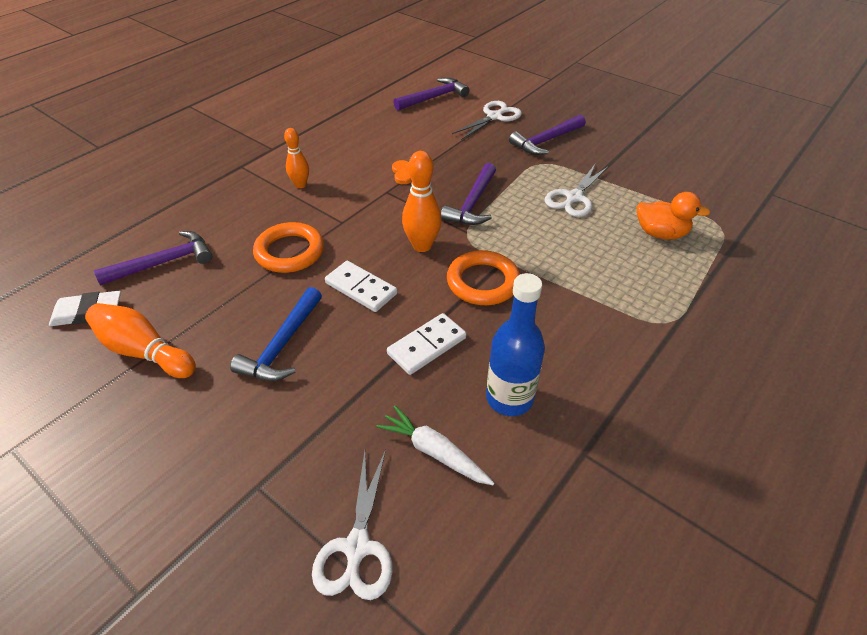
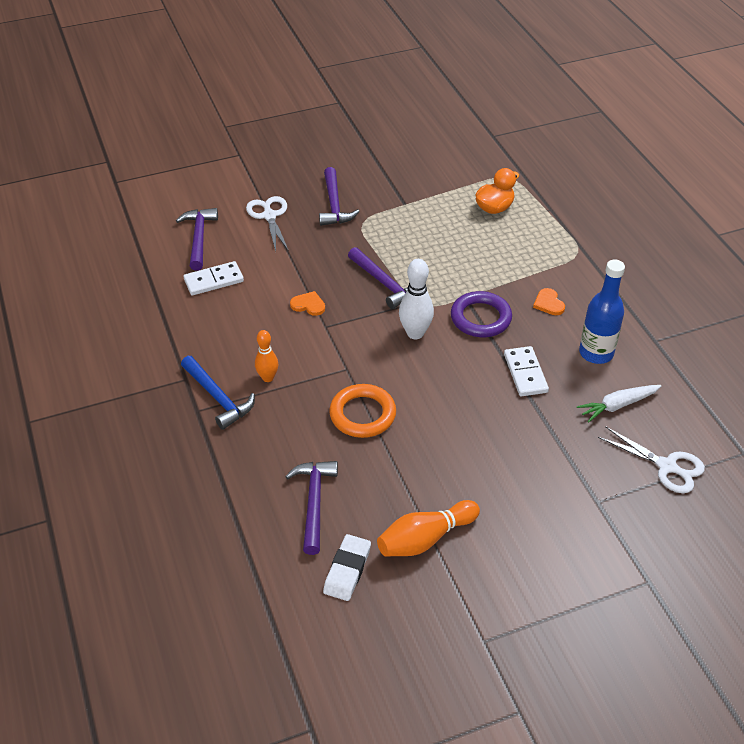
camera: 60 degrees left, 0 degrees up
(282, 345) = (473, 451): blue hammer -> blue hammer (218, 398)
(361, 288) = (440, 386): white domino -> white domino (214, 280)
(422, 246) = (415, 333): orange bowling pin -> white bowling pin
(483, 282) = (480, 318): orange ring -> purple ring
(555, 327) = (548, 303): none -> orange heart
(574, 197) = (421, 227): white scissors -> none

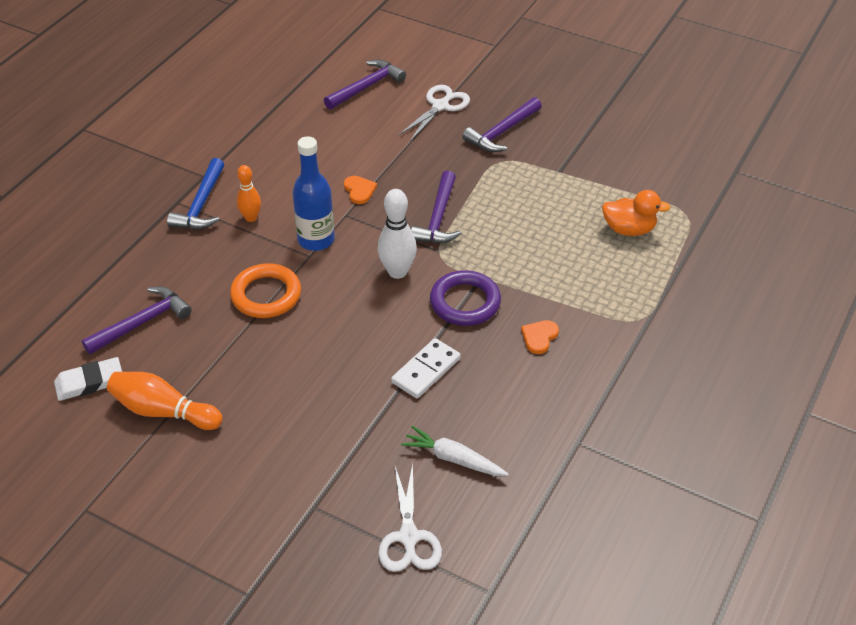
camera: 50 degrees right, 0 degrees up
(214, 280) = (327, 124): white domino -> none
(596, 353) = (508, 406): blue bottle -> blue bottle (316, 240)

